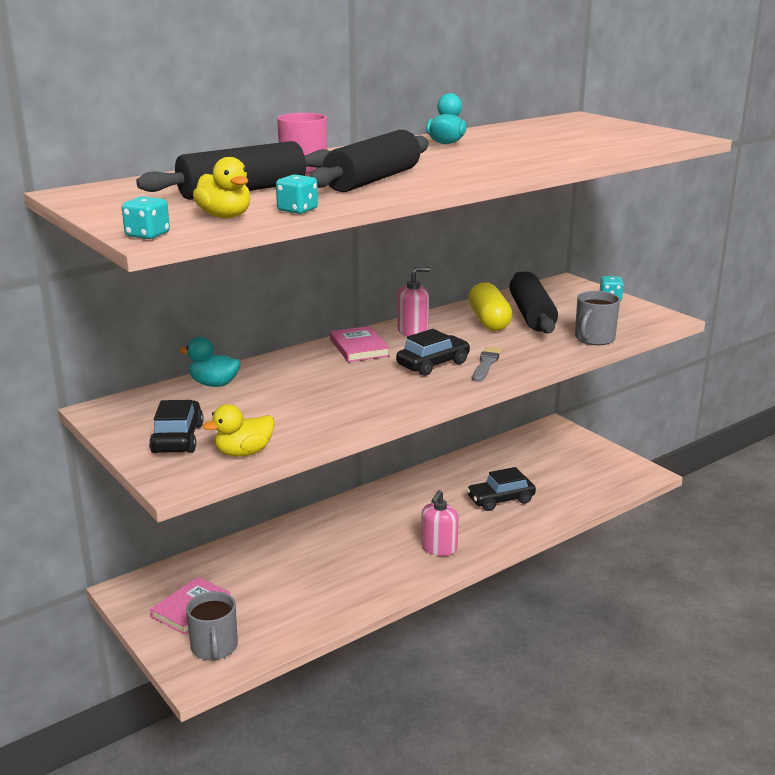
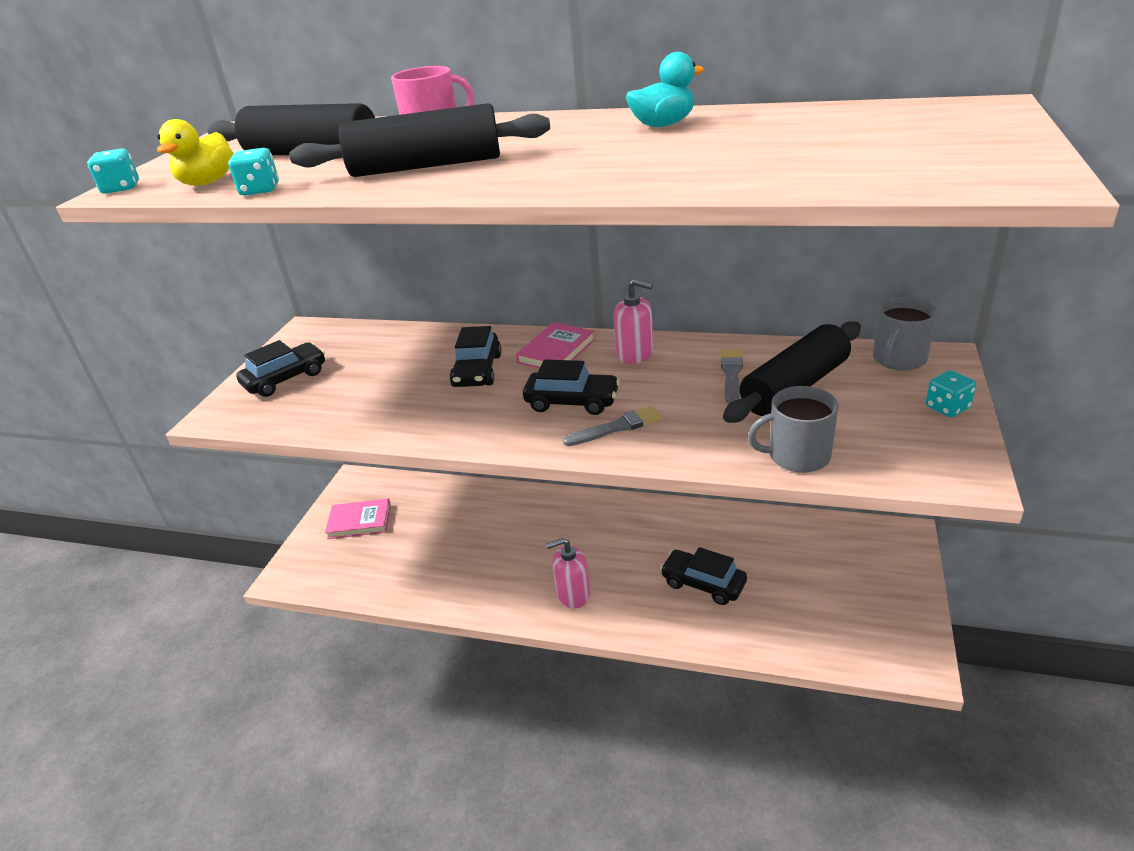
camera: 55 degrees right, 10 degrees up
(214, 384) = (398, 339): turquoise duck -> none
(214, 647) = (323, 563): grey mug -> grey mug (898, 359)
(244, 453) = (285, 416): yellow duck -> none
(330, 375) = (477, 371): none -> black car
(489, 321) = (731, 374): yellow capsule -> grey brush

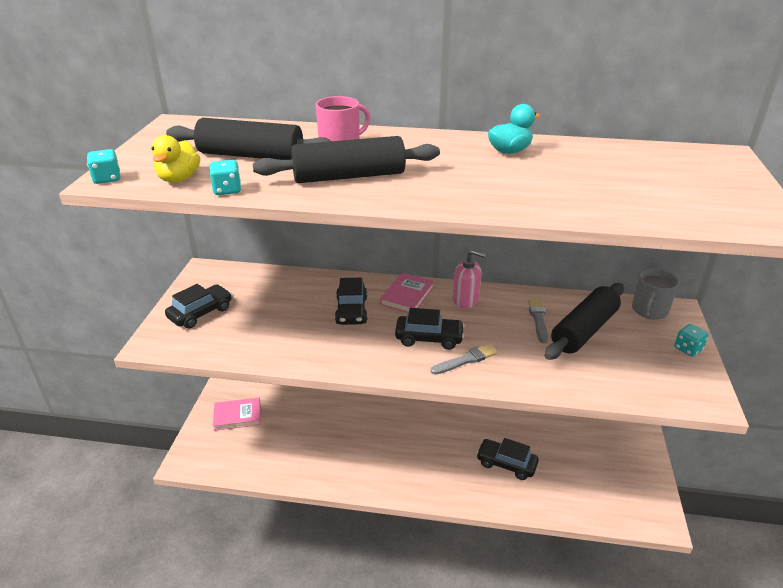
camera: 10 degrees left, 0 degrees up
(573, 594) = (413, 473): pink soap dispenser -> none
(797, 456) = (596, 384): grey mug -> none

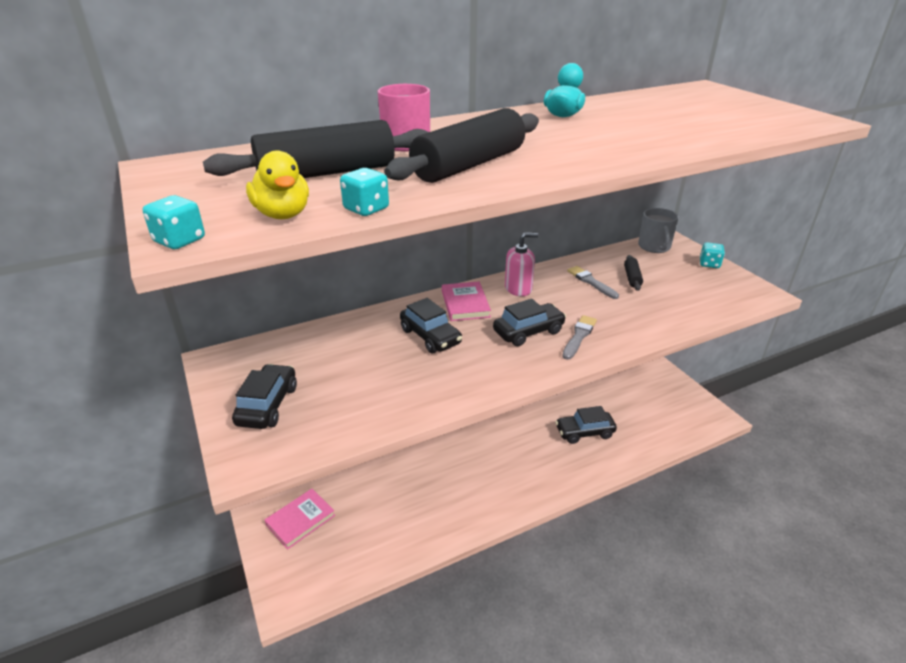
camera: 35 degrees left, 0 degrees up
(584, 330) = (632, 278): black rolling pin -> black rolling pin, size x0.47

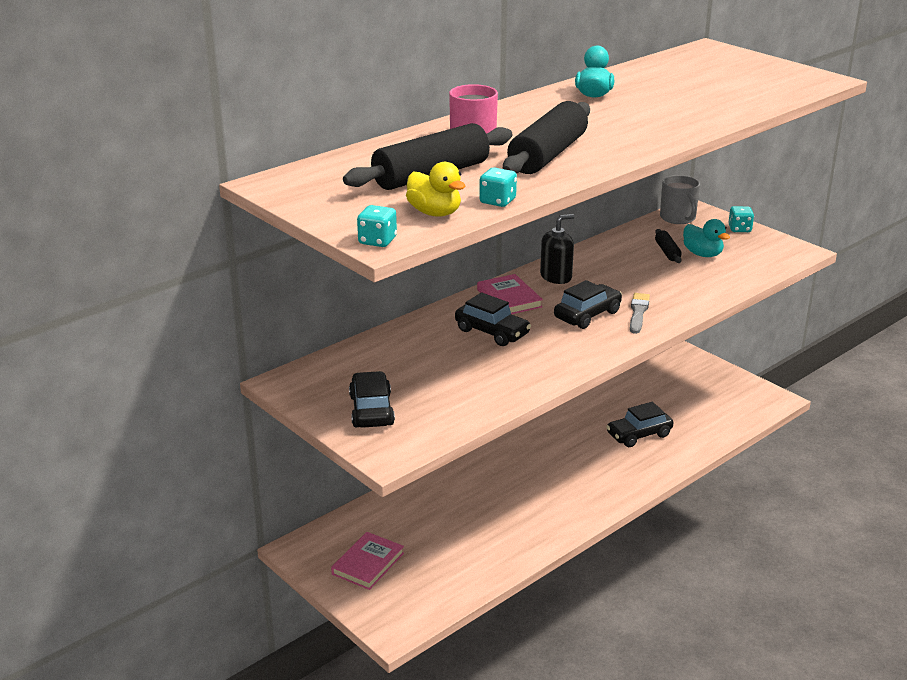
camera: 15 degrees left, 5 degrees down
(518, 288) = (556, 277): pink soap dispenser -> black soap dispenser
(591, 282) = (627, 261): grey brush -> none
(665, 284) = (702, 254): none -> turquoise duck

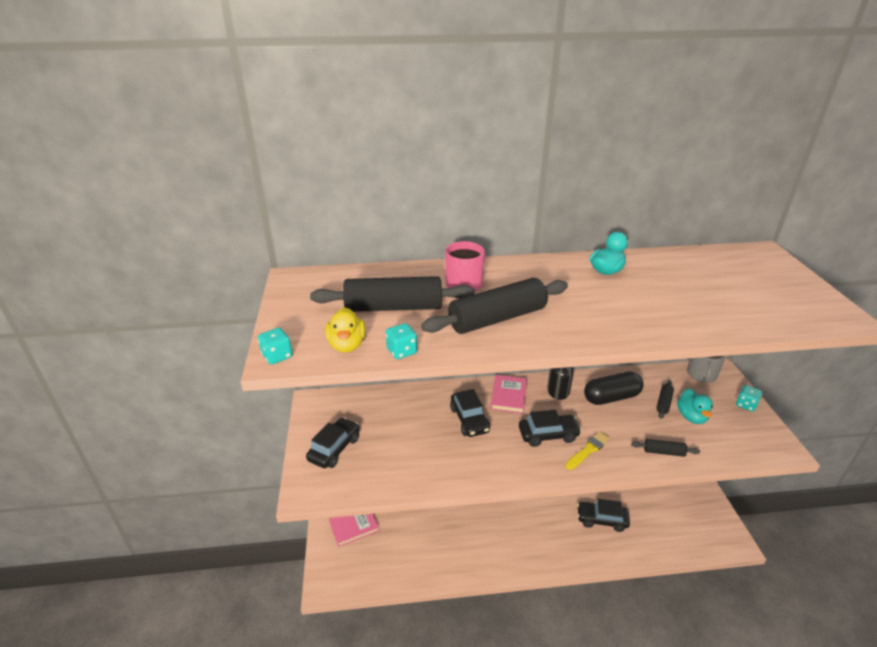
camera: 35 degrees right, 5 degrees up
(614, 264) = (611, 397): none -> black capsule
(638, 312) = (588, 450): grey brush -> yellow brush
(706, 289) = (663, 452): none -> black rolling pin

